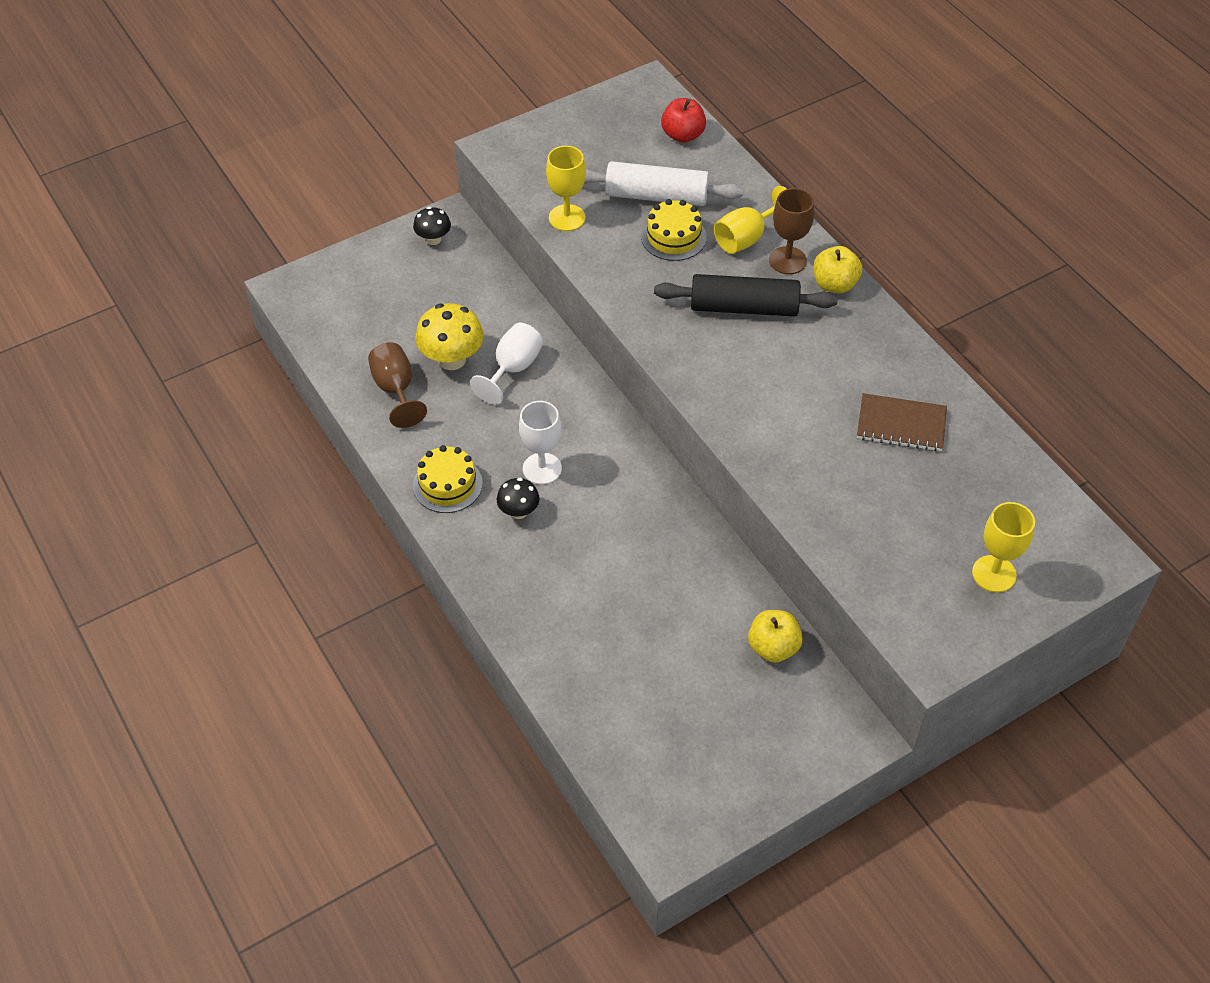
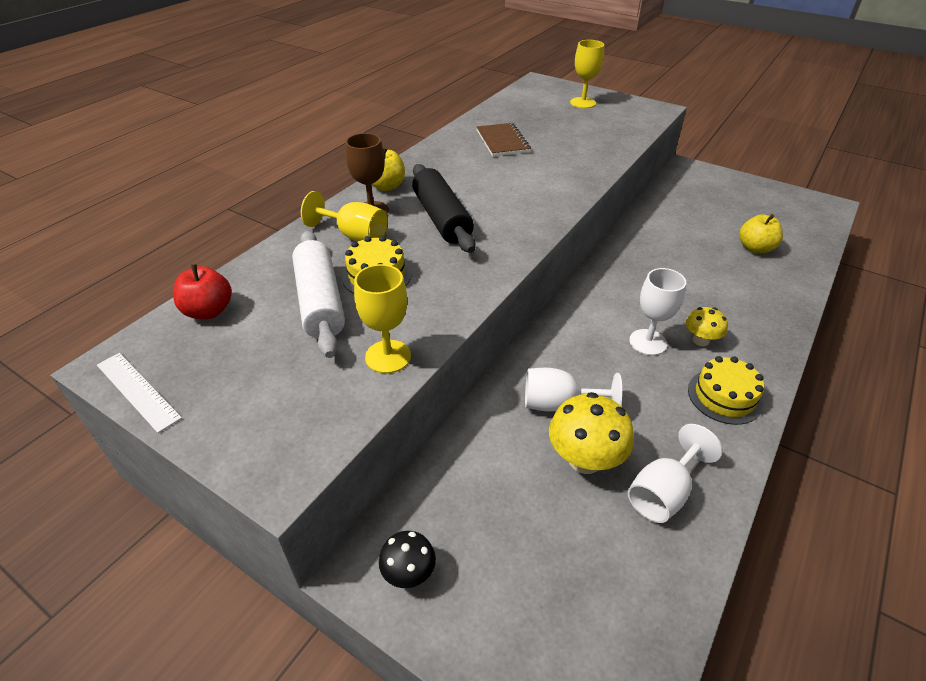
camera: 115 degrees left, 10 degrees down
(395, 389) = (663, 493): brown goblet -> white goblet
(518, 511) = (700, 340): black mushroom -> yellow mushroom
(612, 96) = (138, 391): none -> white ruler
(773, 647) = (670, 202): yellow apple -> yellow apple (755, 248)

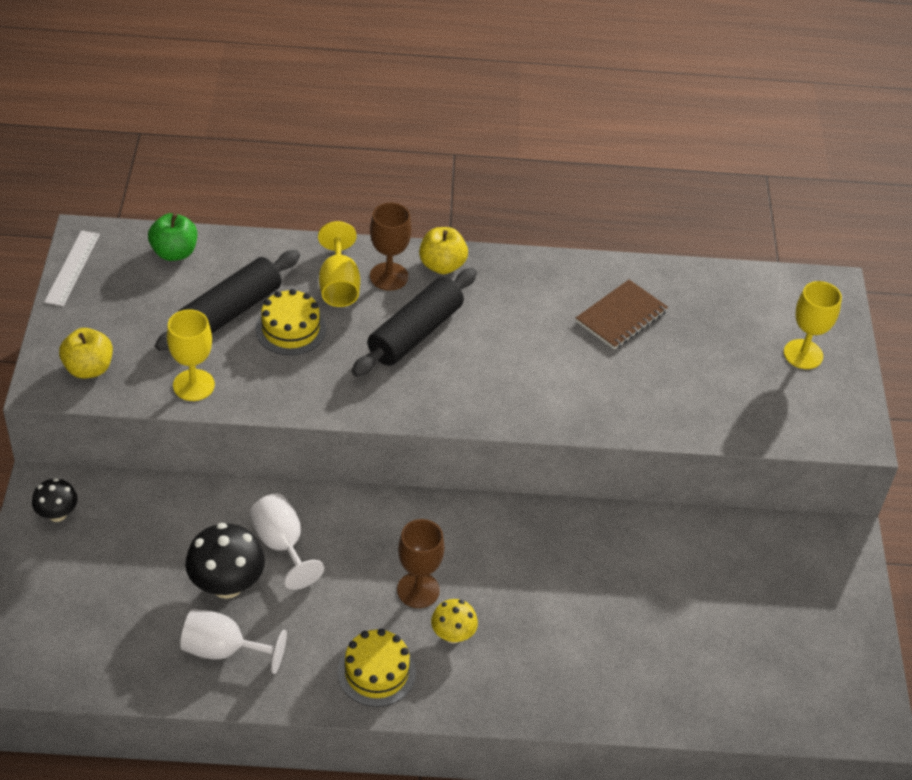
camera: 55 degrees right, 5 degrees up
(209, 311) = (174, 252): red apple -> green apple
(320, 302) = (230, 312): white rolling pin -> black rolling pin
(584, 460) = (227, 585): yellow mushroom -> black mushroom
(648, 342) = (418, 590): white goblet -> brown goblet
(755, 248) = (683, 655): yellow apple -> yellow apple (89, 368)

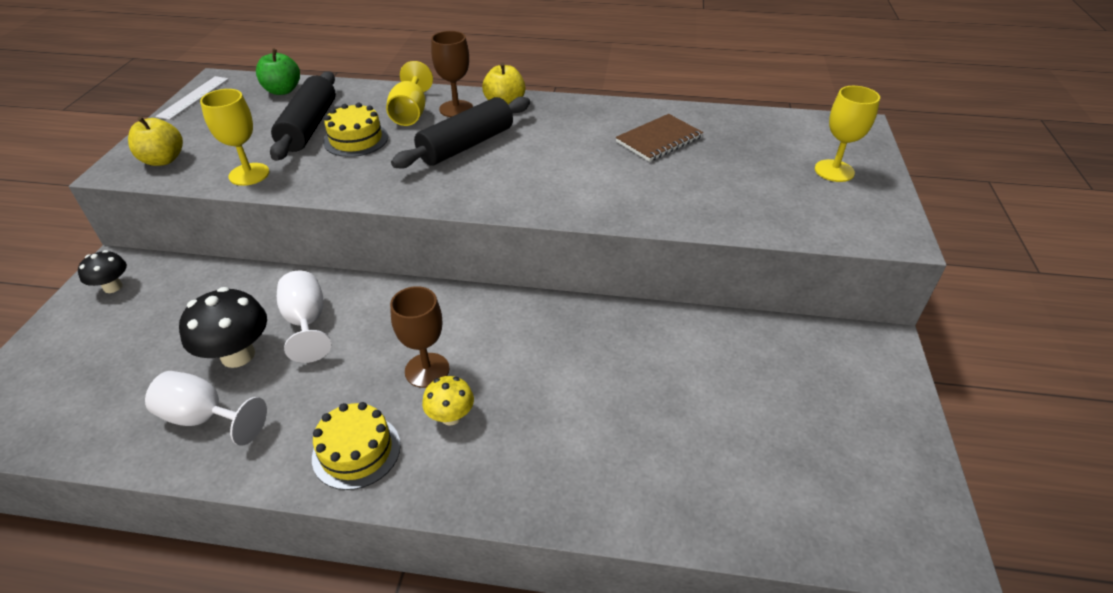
camera: 10 degrees right, 5 degrees down
(230, 312) = (309, 127): black rolling pin -> black rolling pin turned 45 degrees counterclockwise

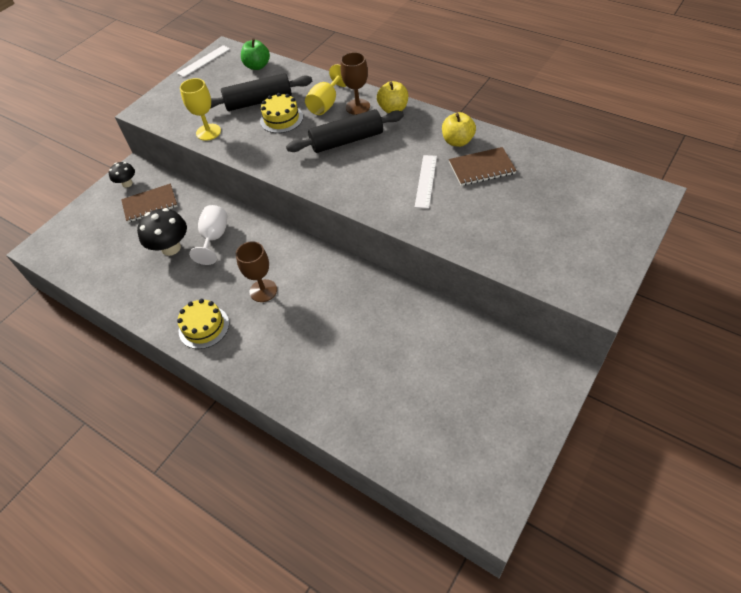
camera: 30 degrees right, 10 degrees up
(163, 160) = (168, 109): yellow apple -> yellow apple (457, 141)
(169, 305) = (150, 204): none -> brown notebook
(204, 418) = (140, 281): white goblet -> none
(309, 127) = (259, 101): black rolling pin -> black rolling pin turned 45 degrees clockwise
(451, 417) = (261, 324): yellow mushroom -> none
(602, 166) = (426, 181): none -> white ruler
(834, 171) = (596, 230): yellow goblet -> none

